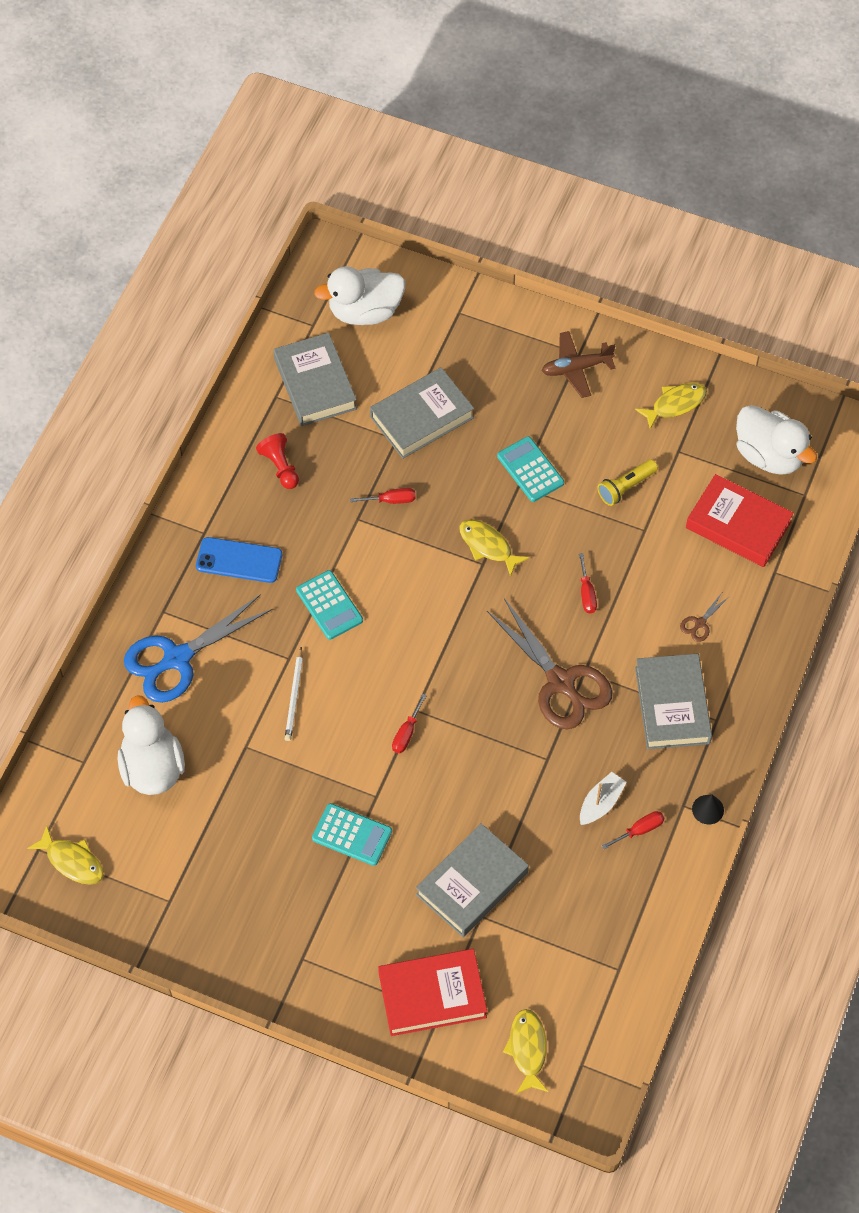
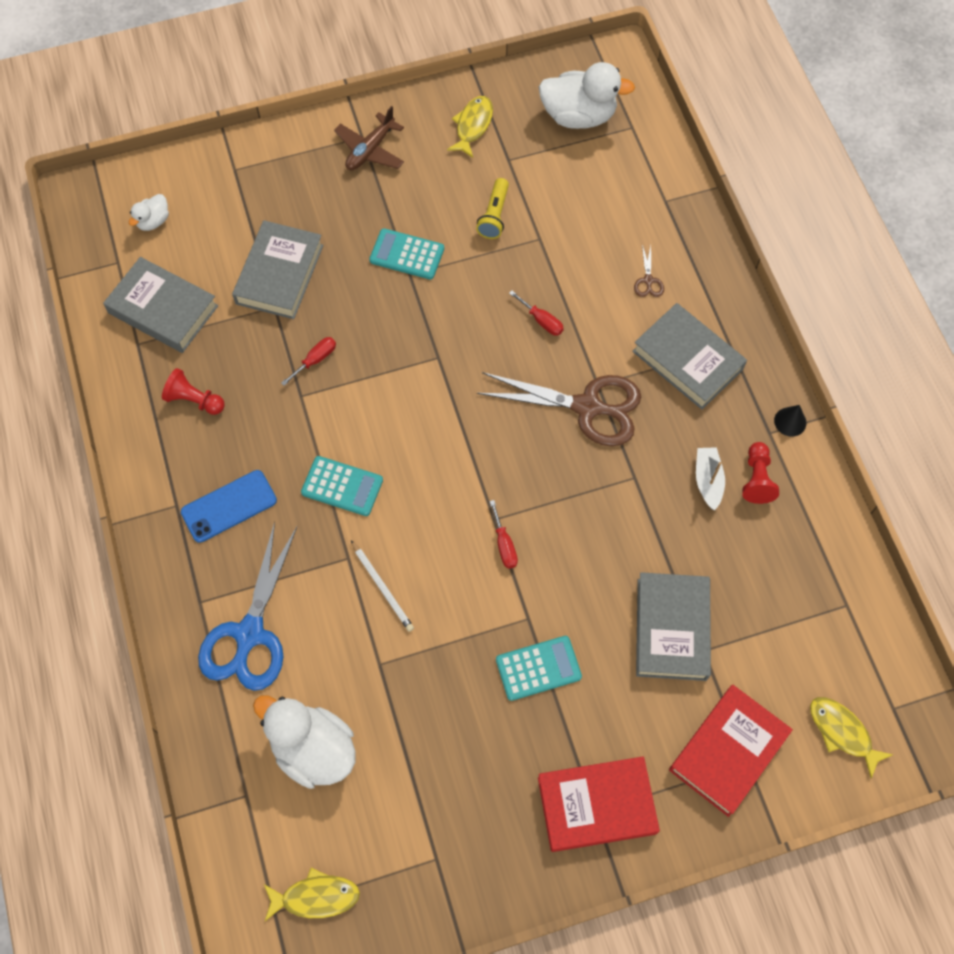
camera: 40 degrees left, 5 degrees up
(365, 311) = (153, 221): white duck -> white duck, size x0.50
(488, 546) = (429, 340): yellow fish -> none
(639, 830) = (756, 479): red screwdriver -> red pawn
(738, 525) = (605, 184): red book -> red book (596, 805)

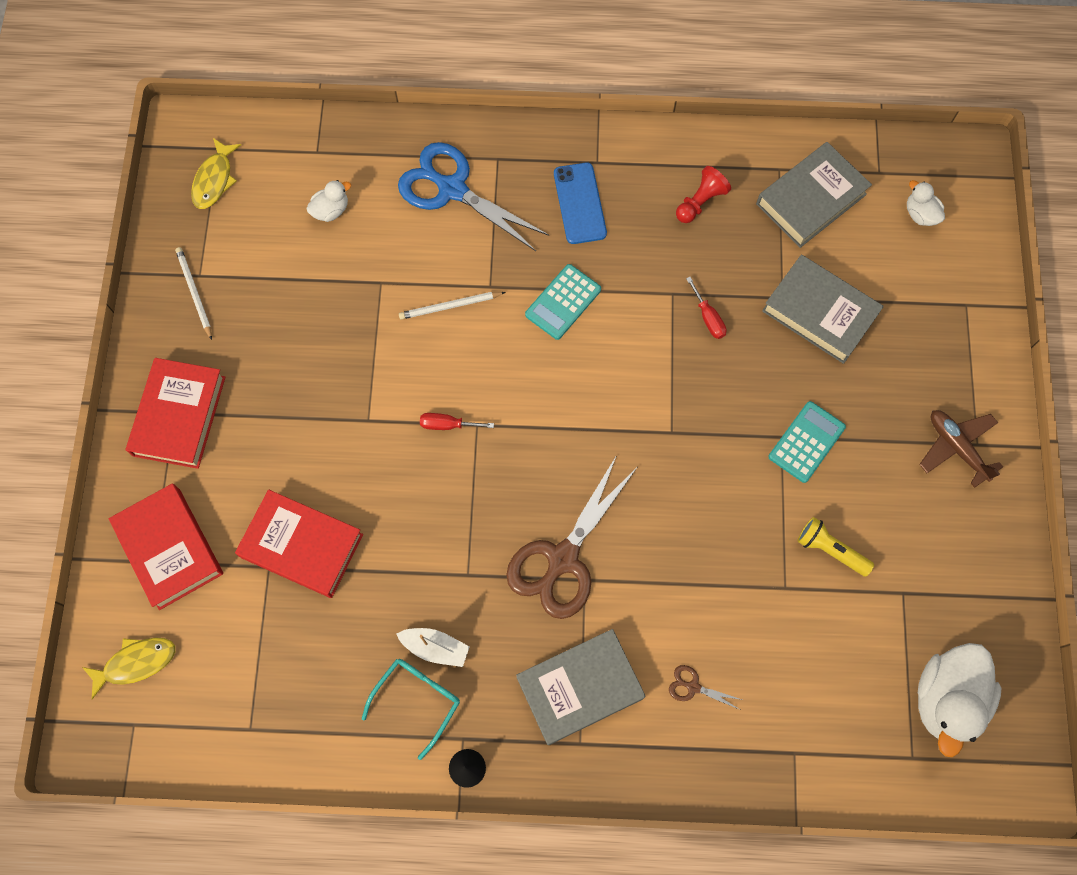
camera: 110 degrees right, 5 degrees up
(313, 749) = (331, 210): white duck -> white duck, size x0.50
(458, 854) = (194, 293): none -> white pencil
(473, 126) = (962, 570): yellow fish -> none
(538, 668) = (318, 412): turquoise calculator -> none
(541, 321) = (680, 551): red screwdriver -> none
(671, 629) = (302, 546): grey book -> red book
(756, 479) = (417, 700): red pawn -> turquoise glasses

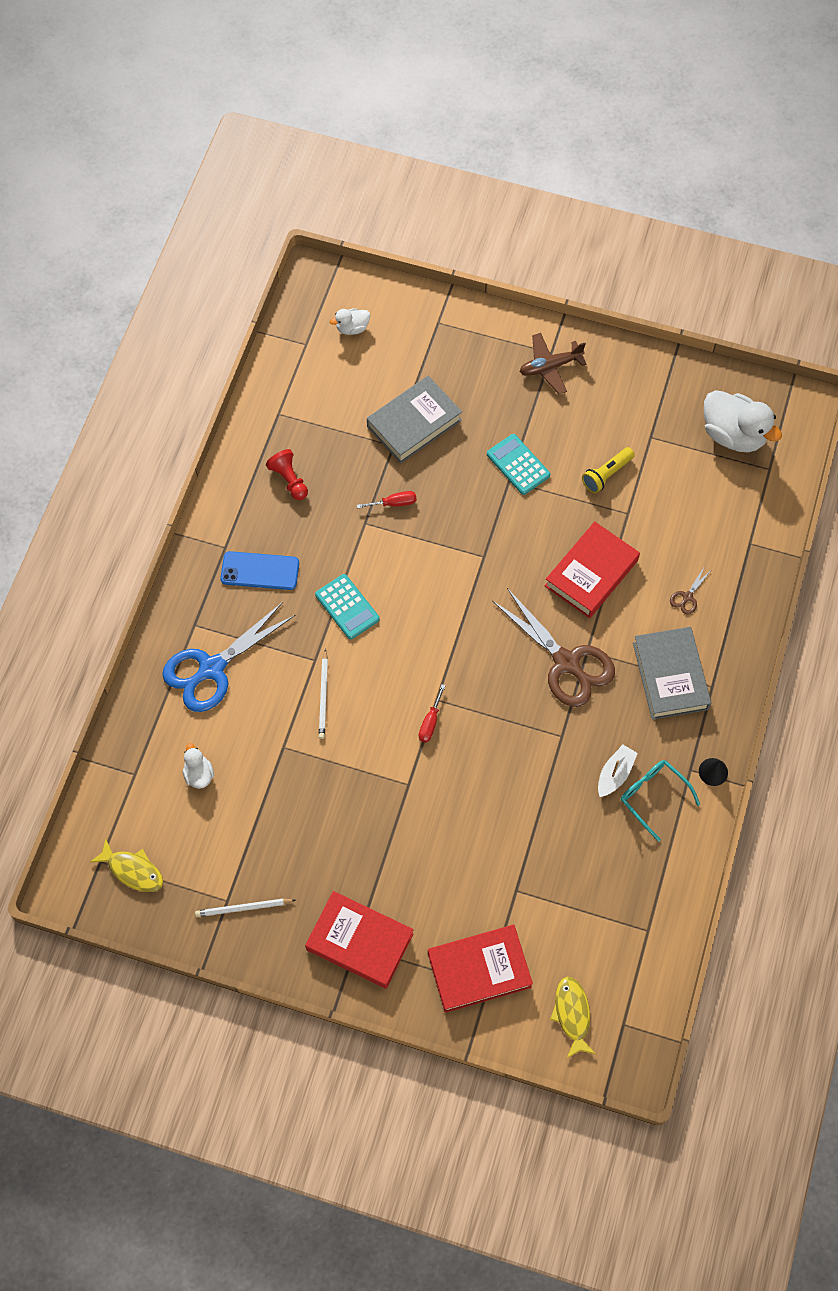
camera: 75 degrees left, 5 degrees down
(302, 546) = (505, 860): red book -> red book (591, 573)
(811, 199) = (313, 399): grey book -> none

